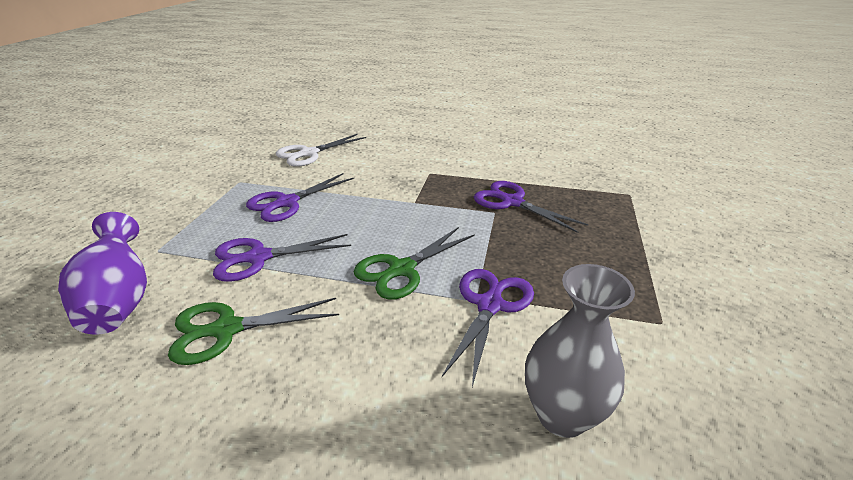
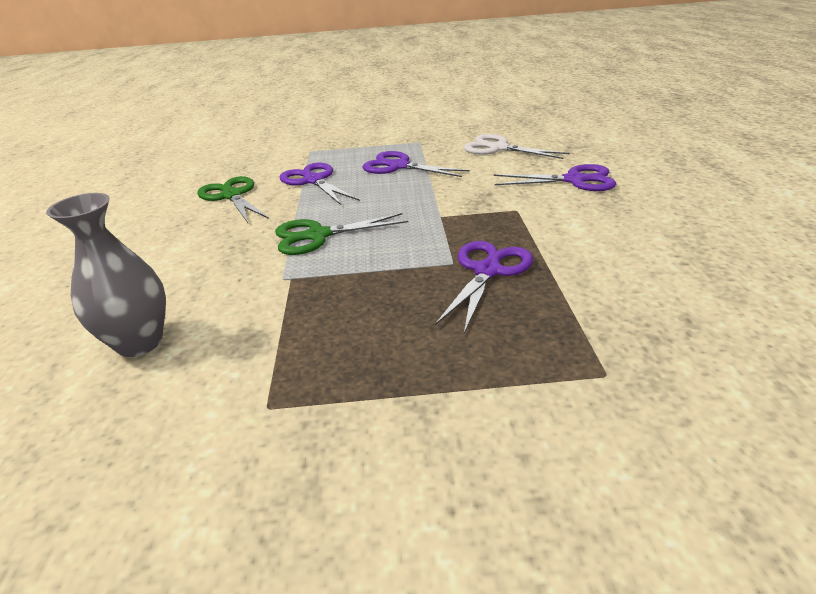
camera: 75 degrees right, 0 degrees up
(120, 301) = (255, 160): purple vase -> none
(402, 269) = (318, 236): green scissors -> green scissors turned 45 degrees counterclockwise
(490, 305) = (276, 287): purple scissors -> purple scissors (574, 180)

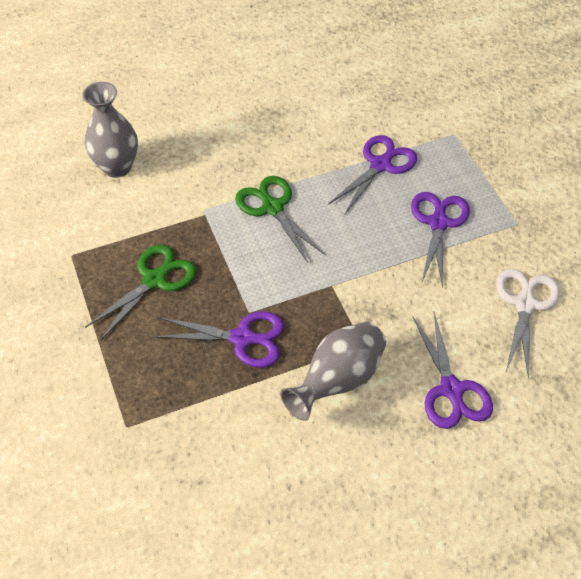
camera: 70 degrees right, 20 degrees up
(232, 196) = (330, 119): green scissors -> green scissors (154, 280)
(556, 225) = (337, 380): none -> grey vase

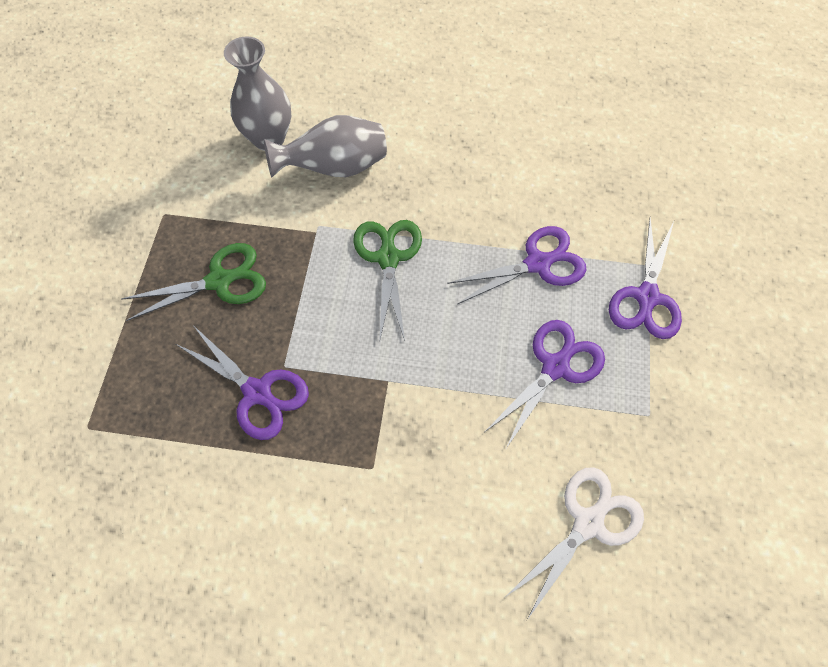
camera: 30 degrees right, 10 degrees up
(337, 380) = (318, 497): grey vase -> grey vase (335, 168)
(451, 389) = (431, 580): purple scissors -> purple scissors (647, 297)

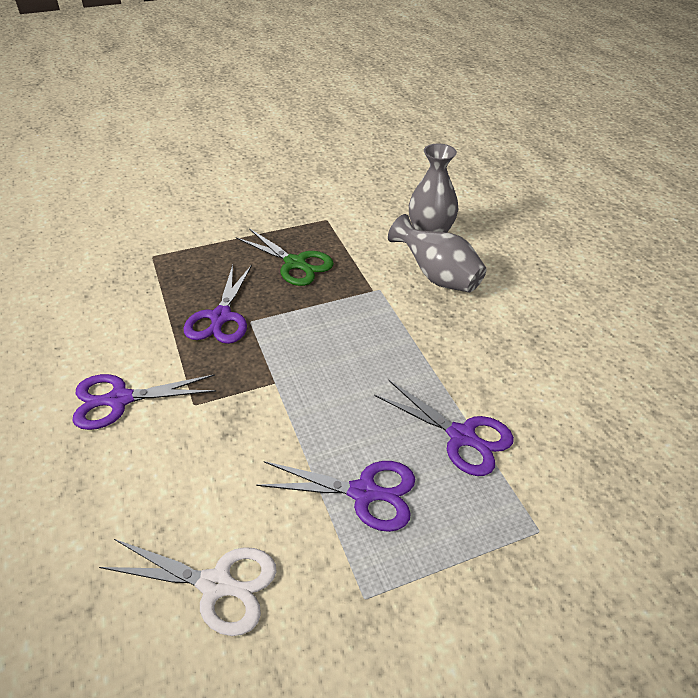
camera: 60 degrees right, 20 degrees down
(388, 258) = (384, 338): green scissors -> none
(647, 297) = (500, 543): purple scissors -> purple scissors (120, 400)

